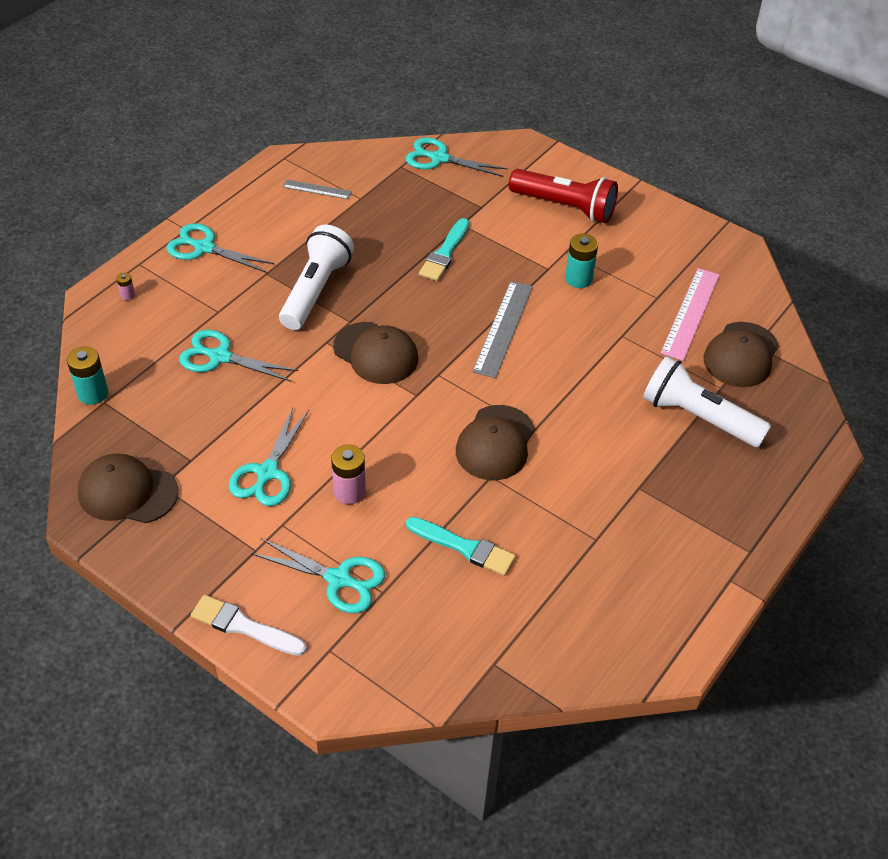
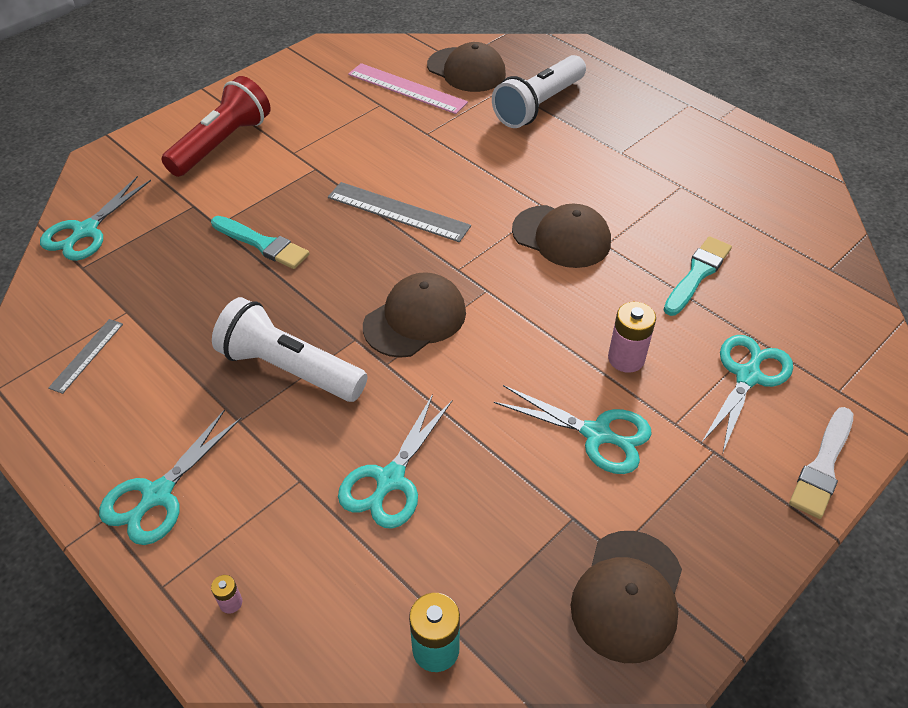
camera: 80 degrees left, 0 degrees up
(578, 279) = (338, 149): turquoise battery -> none

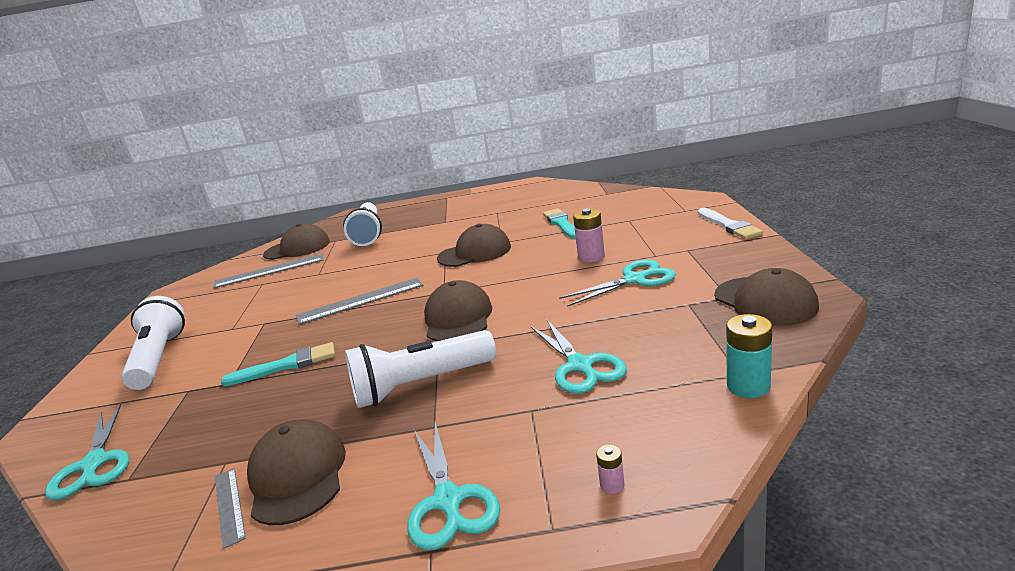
camera: 45 degrees left, 25 degrees down
(136, 372) = (297, 476): none -> brown cap
(222, 143) = (159, 358): red flashlight -> white flashlight
(407, 88) = (269, 271): pink ruler -> grey ruler
(748, 376) = (648, 228): turquoise scissors -> none

